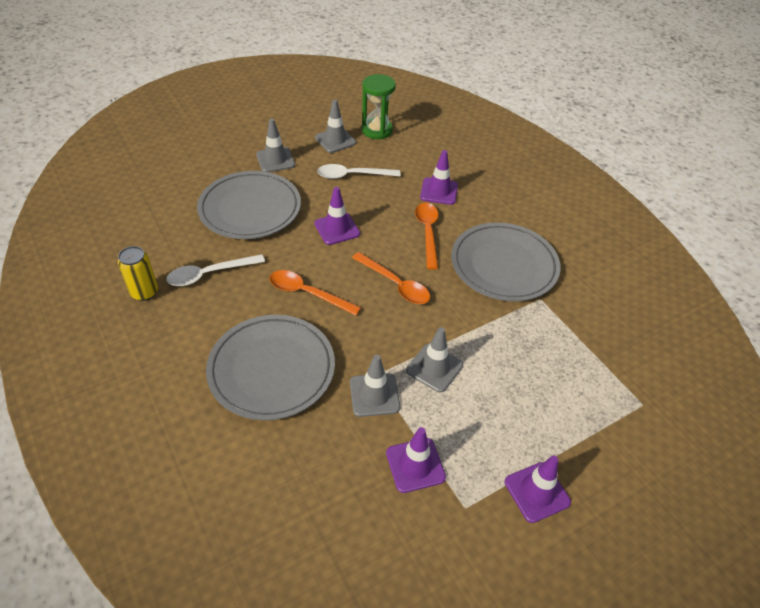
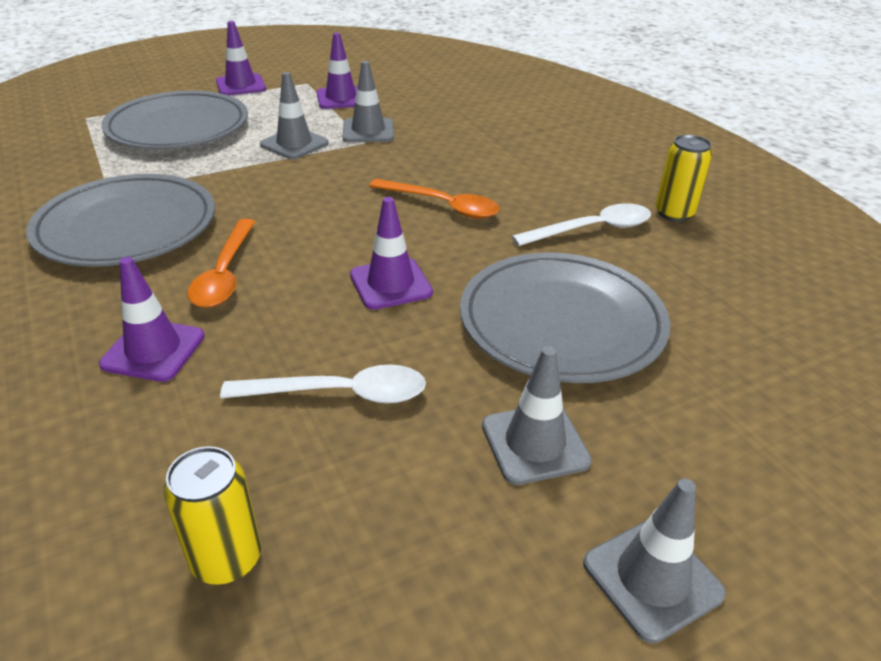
camera: 175 degrees left, 10 degrees down
(272, 369) = (480, 149): grey plate -> grey plate (178, 127)
(335, 140) = (369, 514): grey traffic cone -> grey traffic cone (652, 578)
(377, 130) = (226, 559): green hourglass -> yellow can
(395, 284) = (312, 211): orange spoon -> none

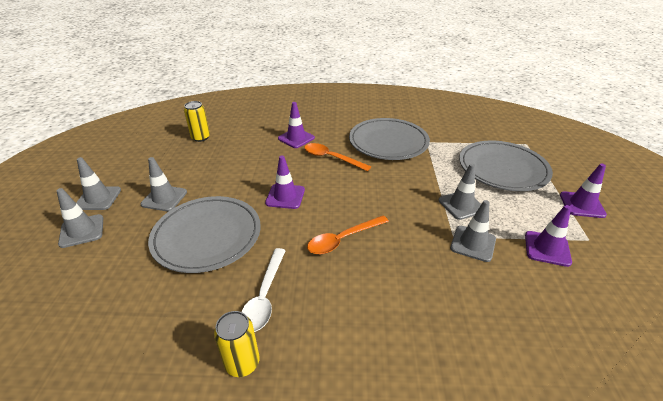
camera: 120 degrees right, 0 degrees up
(339, 393) = (235, 166): white spoon -> none
(740, 507) = (82, 231): none -> grey traffic cone

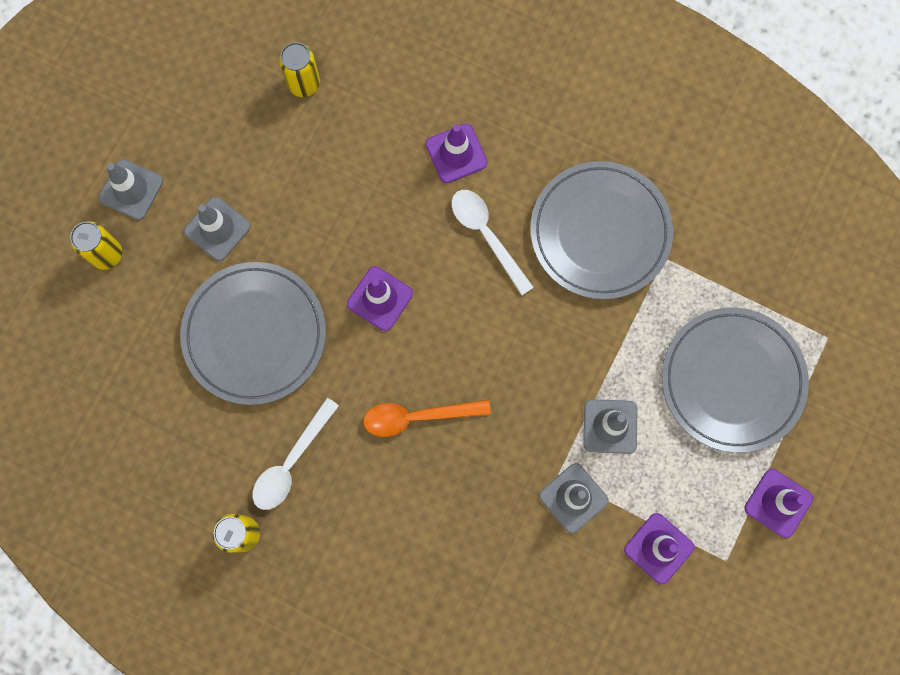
camera: 25 degrees right, 40 degrees up
(82, 231) = (106, 254): grey traffic cone -> yellow can
(331, 158) = (486, 235): orange spoon -> white spoon

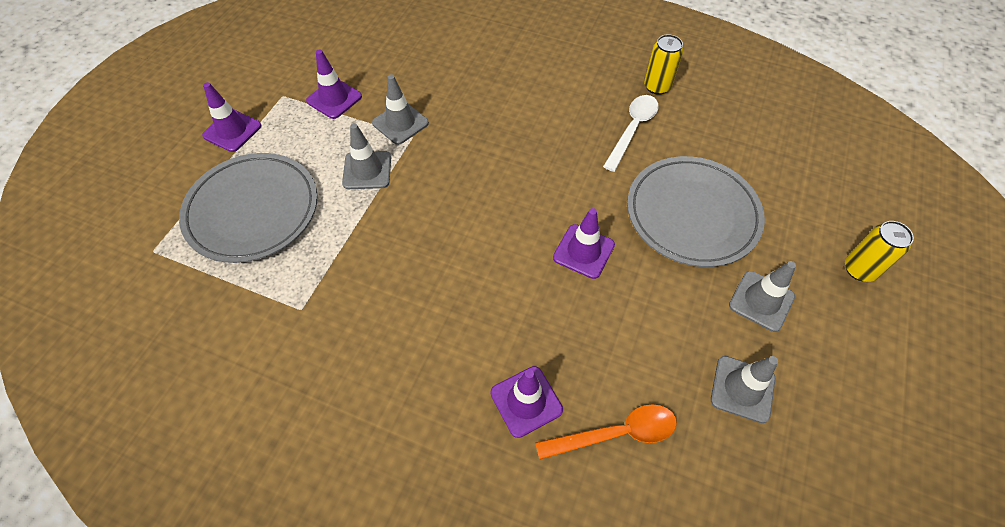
camera: 175 degrees right, 20 degrees down
(131, 190) = (866, 332): grey traffic cone -> grey traffic cone (742, 389)
(303, 83) = (722, 473): yellow can -> none
(417, 417) = (534, 165): orange spoon -> orange spoon (615, 433)
(486, 235) = (485, 316): white spoon -> none
(600, 232) = (366, 329): grey plate -> none

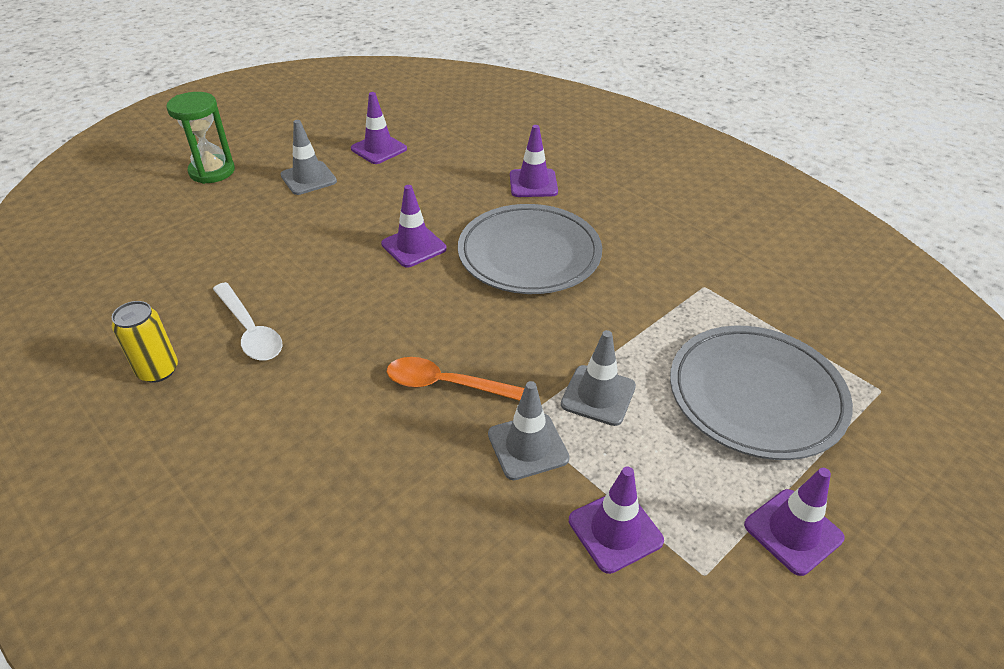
camera: 155 degrees left, 15 degrees down
(615, 433) = (483, 156): orange spoon -> orange spoon (449, 385)
(632, 129) = (250, 330): white spoon -> white spoon turned 90 degrees counterclockwise
(692, 214) = (288, 241): grey plate -> grey plate (529, 254)
(742, 389) = (379, 149): grey traffic cone -> purple traffic cone
(859, 269) = (212, 171): yellow can -> green hourglass

